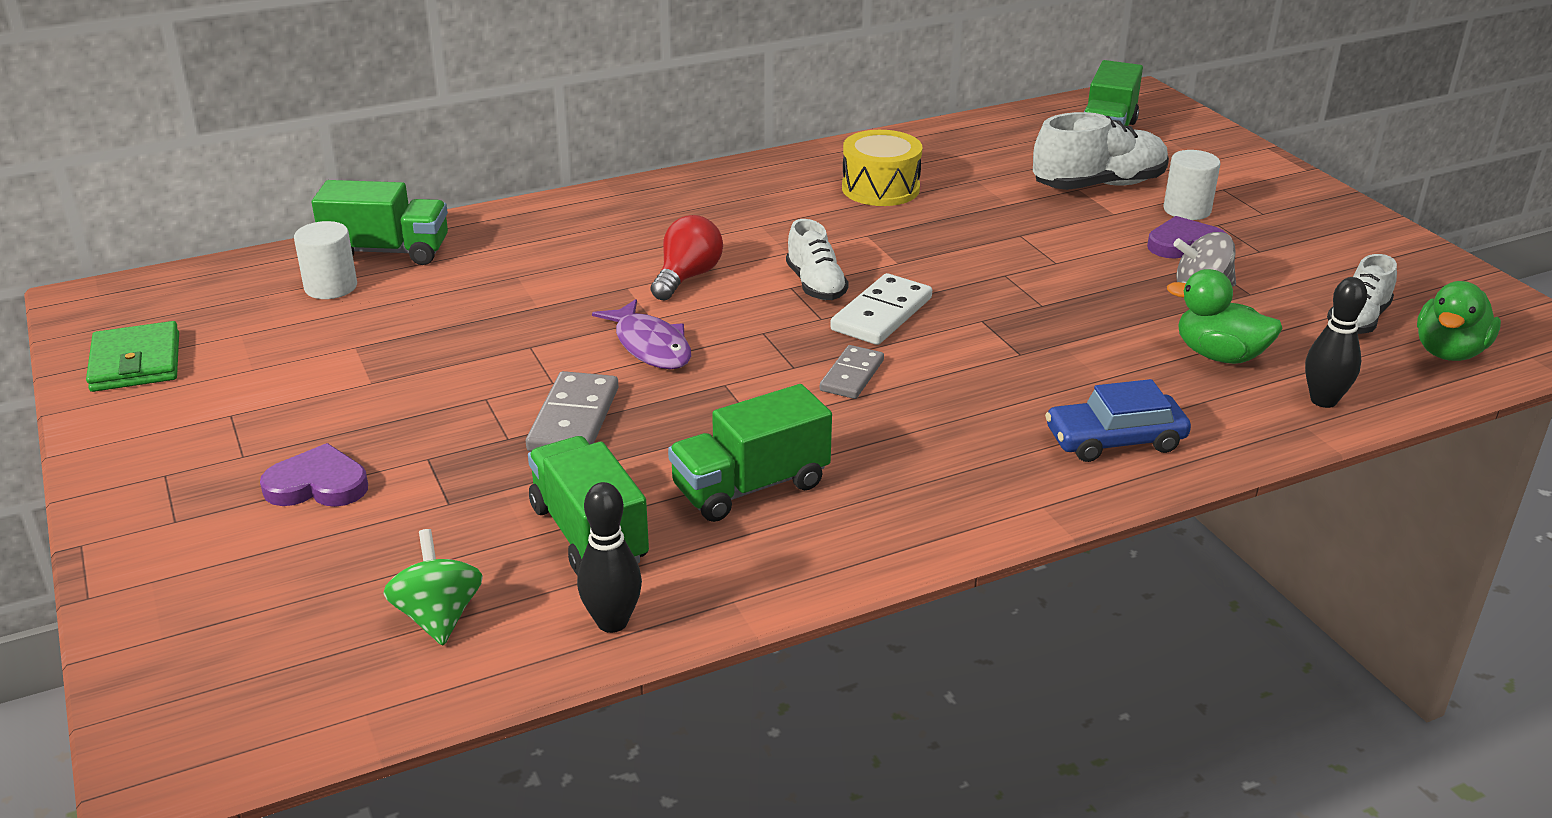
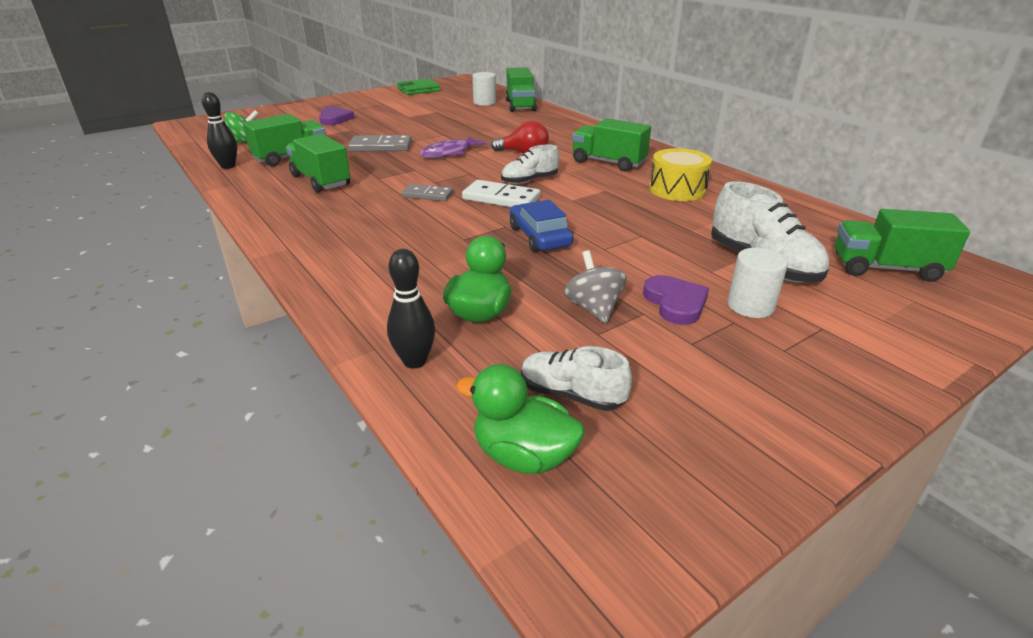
camera: 80 degrees right, 0 degrees up
(758, 216) = (608, 162): none -> green truck
(1115, 440) = (357, 270): blue car -> blue car (539, 237)

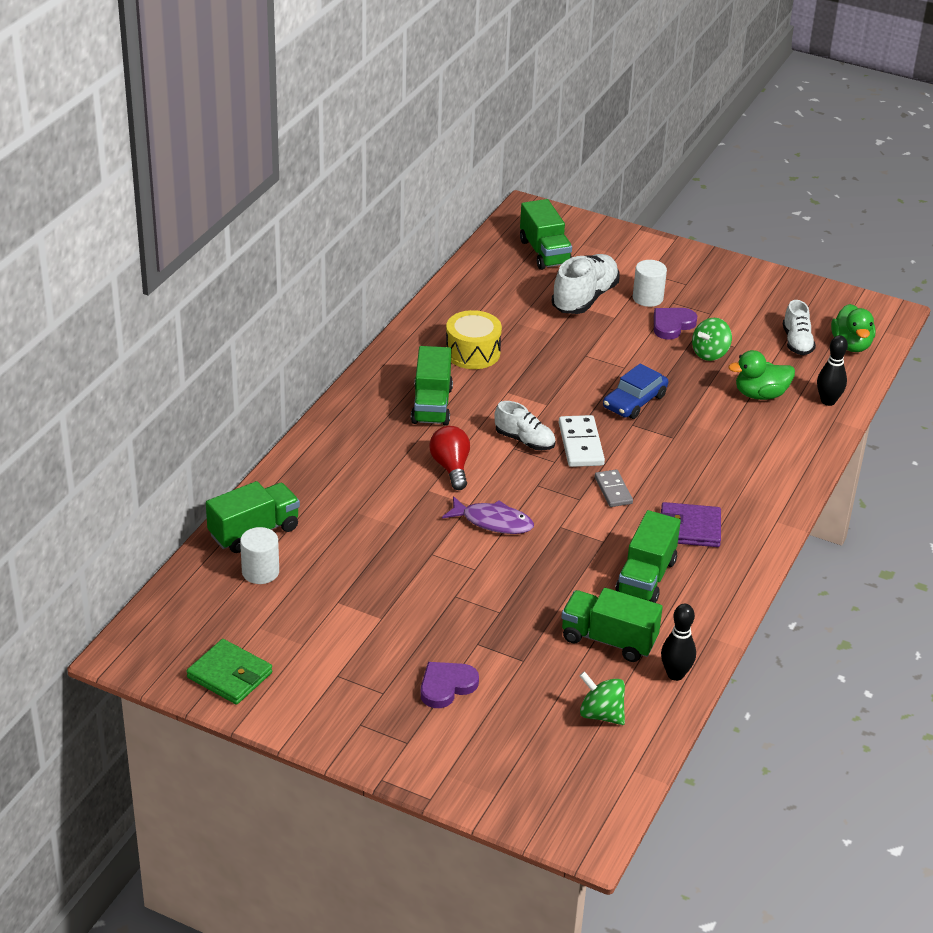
camera: 120 degrees left, 5 degrees up
(341, 209) = (689, 528): none -> purple wallet
(381, 147) = (516, 585): grey domino -> none
(593, 308) = (710, 353): grey spinning top -> green spinning top

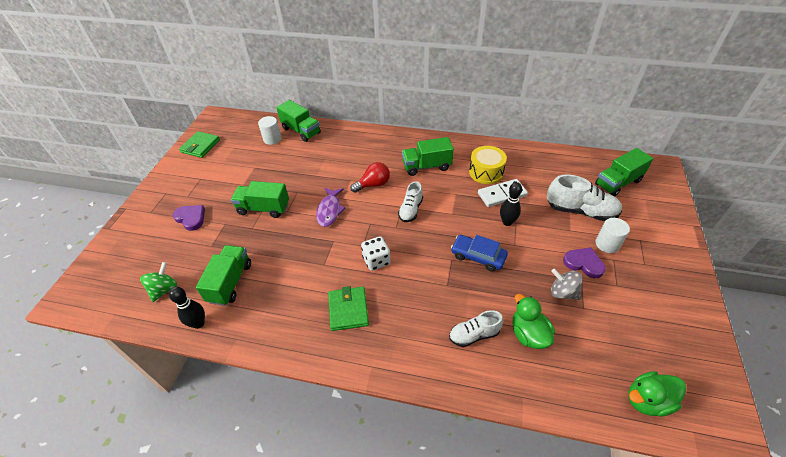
camera: 80 degrees right, 10 degrees up
(580, 444) = (418, 236): white domino -> white domino (502, 194)
(613, 490) = (376, 260): grey domino -> white dice
(646, 577) = (292, 292): green truck -> green truck (263, 208)
(689, 528) = (348, 310): purple wallet -> green wallet
(710, 353) = (563, 292): green spinning top -> grey spinning top
(797, 342) = (620, 353): white shoe -> white shoe (474, 335)
(828, 401) = (548, 389): black bowling pin -> black bowling pin (507, 222)

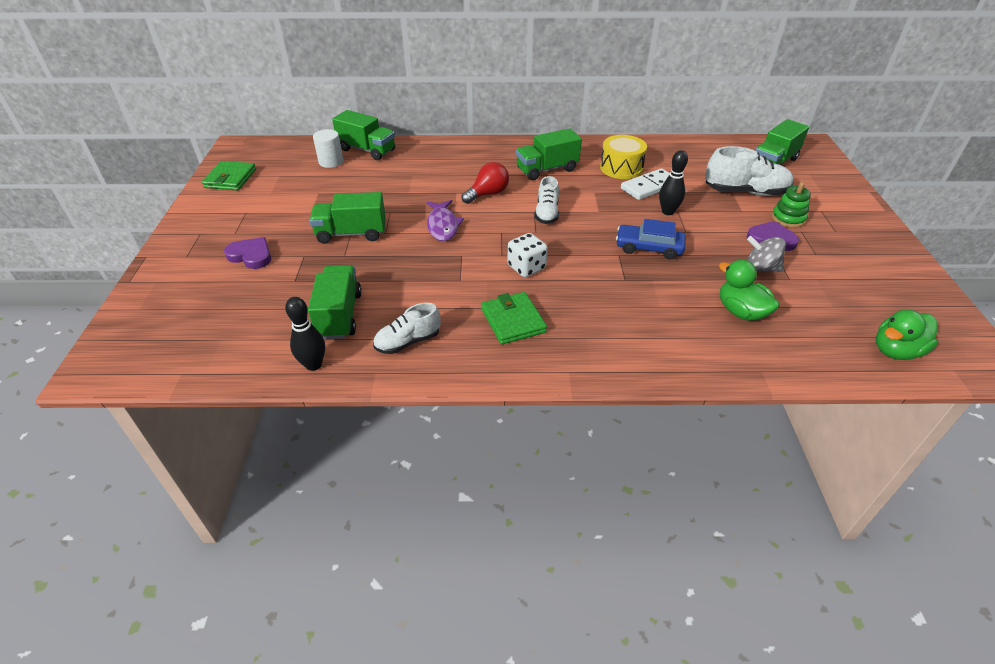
camera: 15 degrees left, 5 degrees down
(164, 289) = (246, 336): green spinning top -> none
(474, 335) = (678, 322): white shoe -> white shoe (408, 342)
(607, 244) = (788, 218): white cylinder -> green stacking toy

